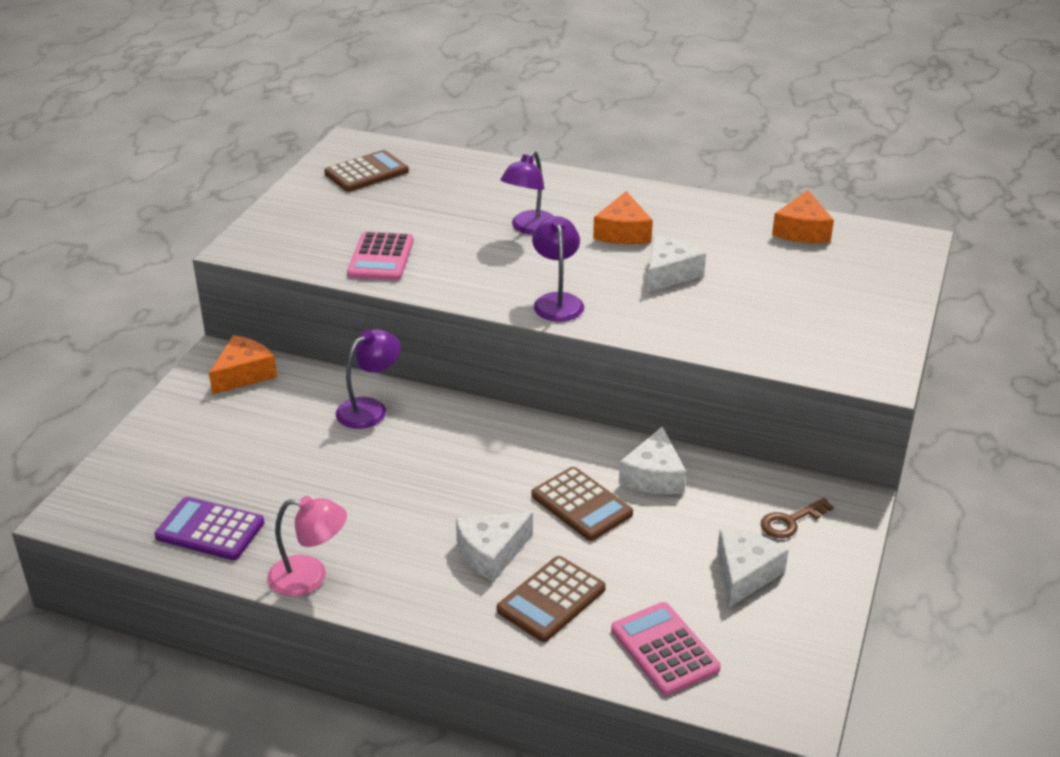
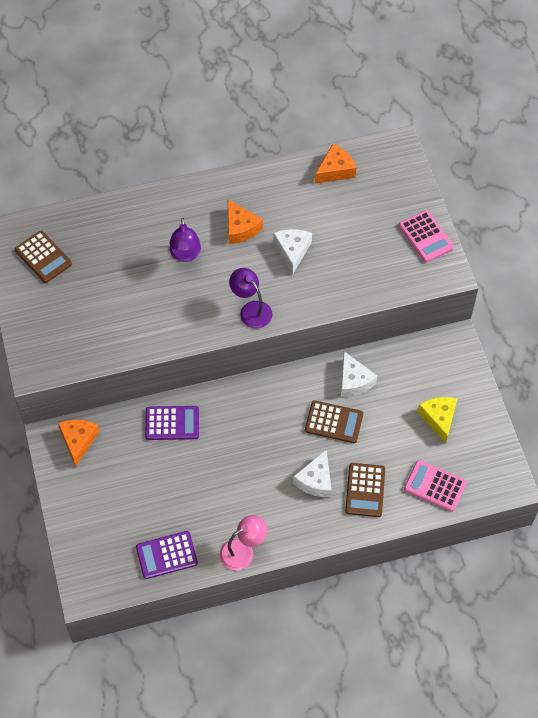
camera: 35 degrees left, 25 degrees up
(366, 172) = (43, 257): brown calculator -> brown calculator turned 120 degrees clockwise
(370, 408) = (172, 423): purple lamp -> purple calculator
(381, 258) = (124, 331): pink calculator -> pink calculator (426, 237)
(744, 574) = (439, 418): white cheese -> yellow cheese
(790, 522) = (437, 371): brown key -> none
(802, 230) = (335, 170): orange cheese -> orange cheese turned 105 degrees counterclockwise

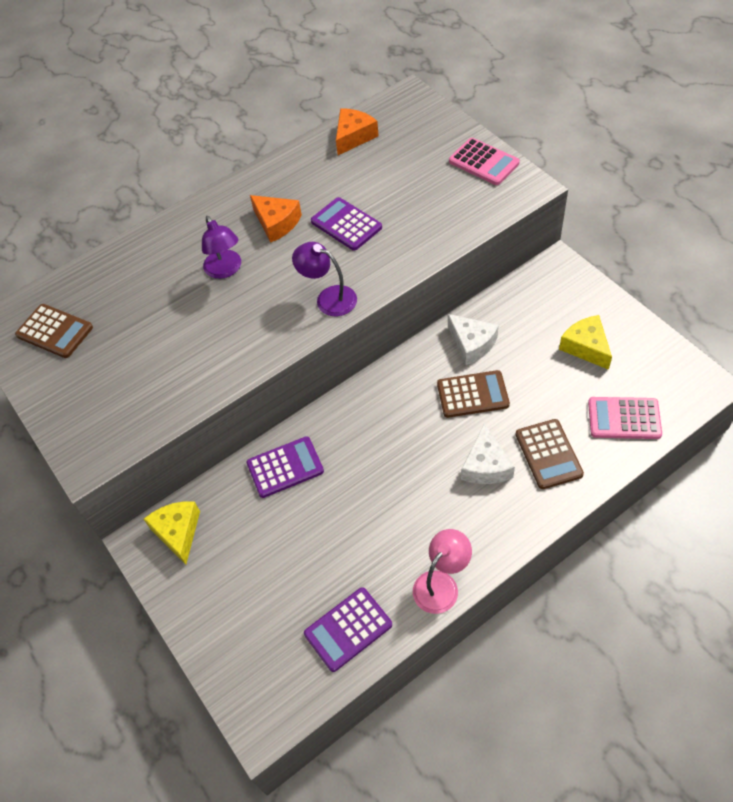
camera: 15 degrees left, 5 degrees down
(78, 441) = (178, 532): orange cheese -> yellow cheese
(292, 251) = (346, 225): white cheese -> purple calculator

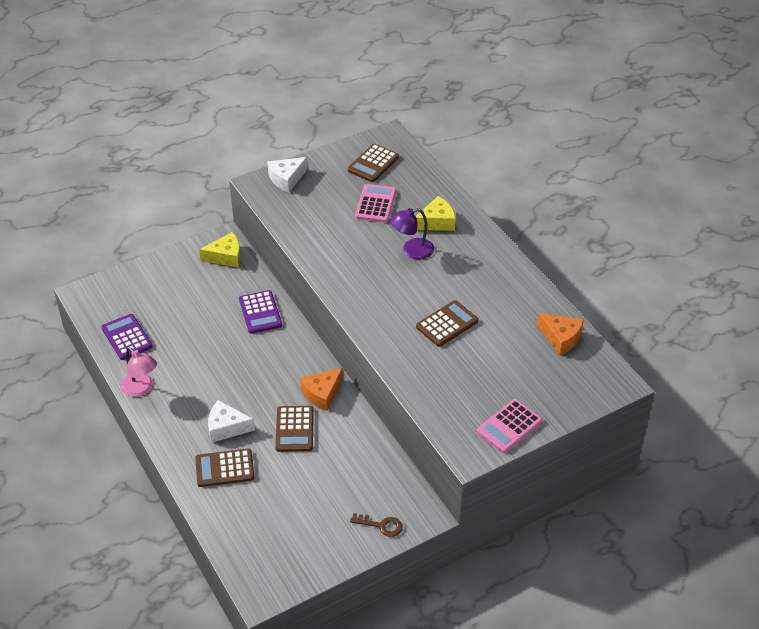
camera: 90 degrees right, 10 degrees down
(276, 223) = (458, 281): orange cheese -> orange cheese (322, 393)
(328, 298) = (367, 308): purple lamp -> none
(346, 225) = (447, 324): purple calculator -> brown calculator
(471, 344) = (347, 436): white cheese -> white cheese (286, 179)
(582, 297) = (381, 525): none -> brown key
(586, 347) = (324, 516): yellow cheese -> yellow cheese (436, 222)
(624, 418) = (243, 526): pink calculator -> pink calculator (375, 204)

